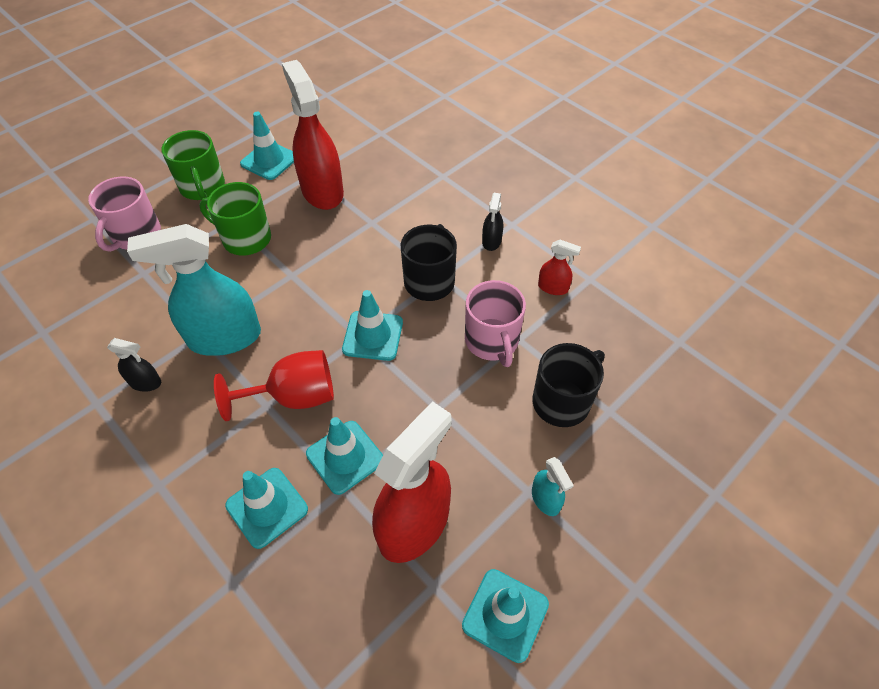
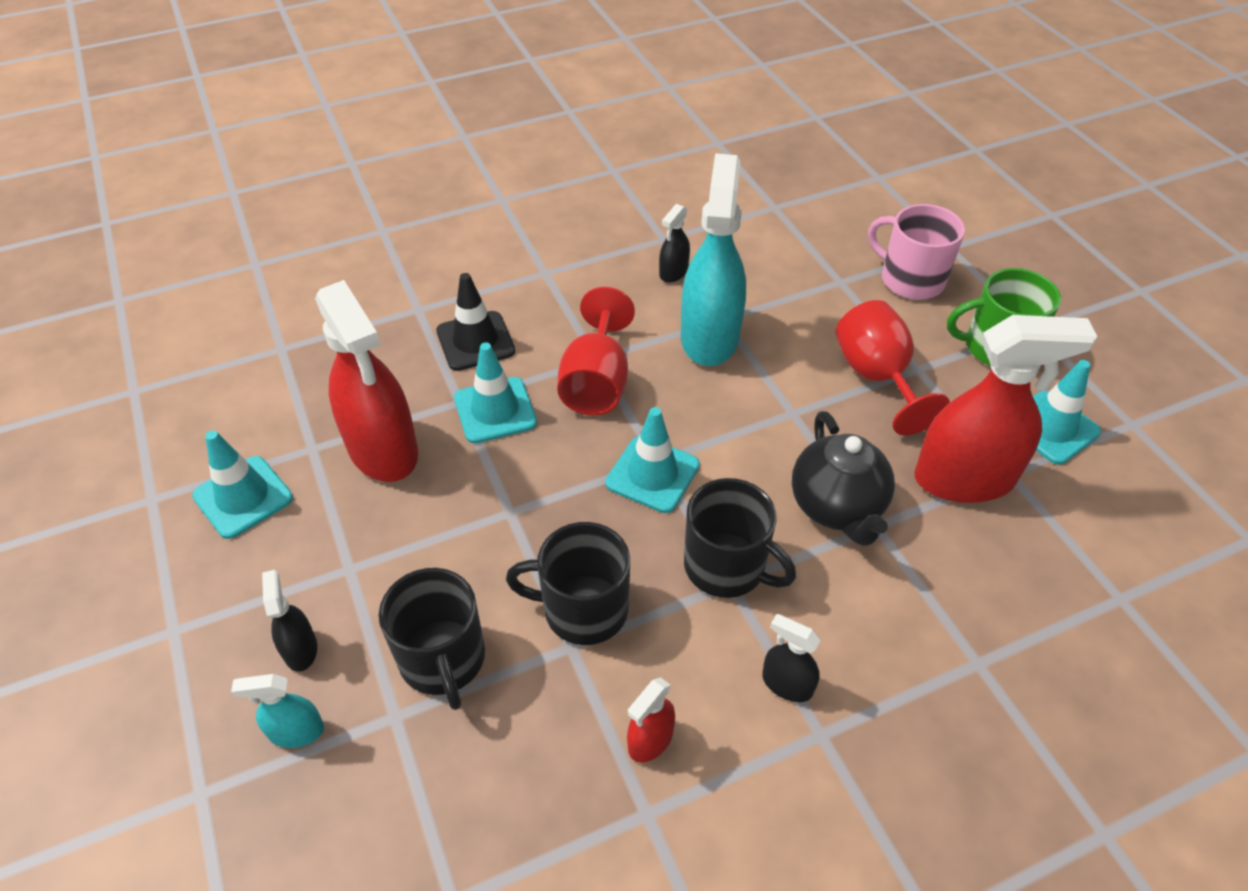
camera: 110 degrees right, 5 degrees down
(245, 238) = (877, 377): green mug -> red goblet
(267, 507) = (475, 341): turquoise traffic cone -> black traffic cone
(365, 240) = (837, 507): none -> black teapot
(492, 341) = (583, 609): pink mug -> black mug
(545, 499) = (329, 582): turquoise spray bottle -> turquoise spray bottle (296, 731)
(601, 489) = (300, 649): none -> black spray bottle

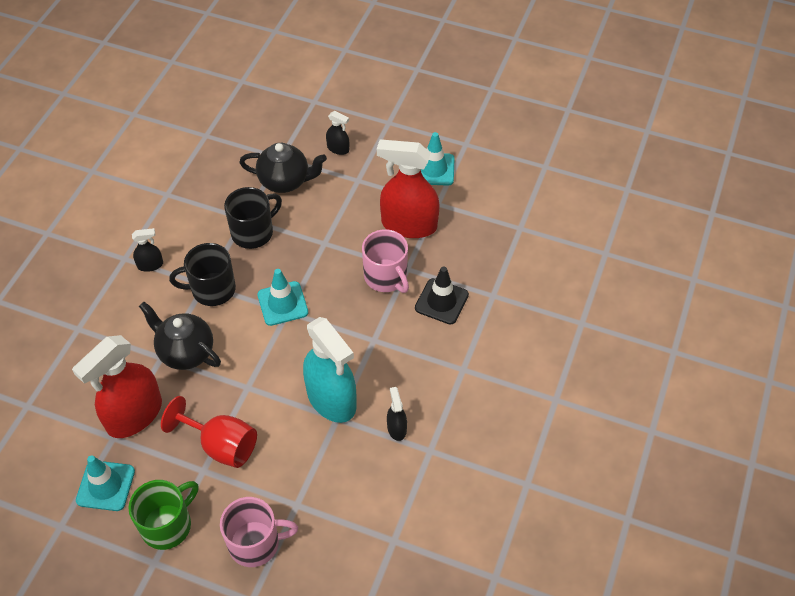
camera: 135 degrees right, 5 degrees up
(296, 731) = (307, 132): turquoise spray bottle -> none
(442, 659) = (285, 181): black mug -> black teapot
(495, 410) = (386, 277): turquoise traffic cone -> pink mug
(596, 382) = (358, 327): red goblet -> none
(650, 740) = (185, 213): red spray bottle -> none

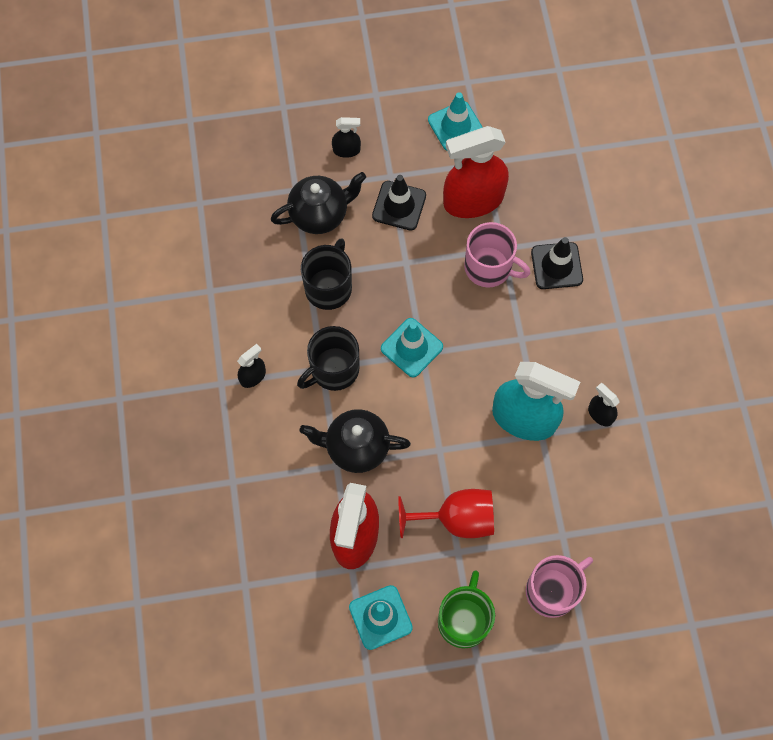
camera: 30 degrees left, 15 degrees up
(349, 202) = (399, 206): none -> black traffic cone

